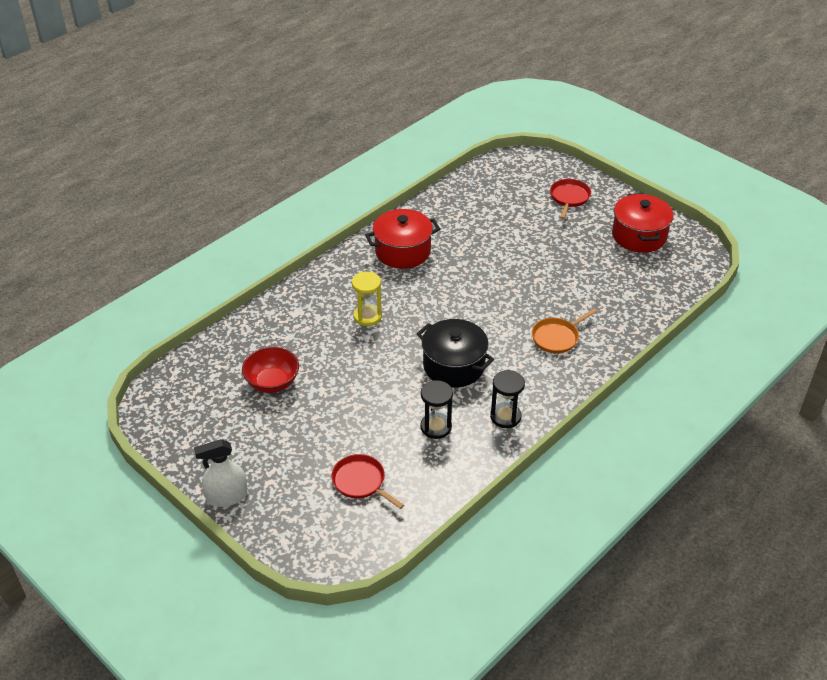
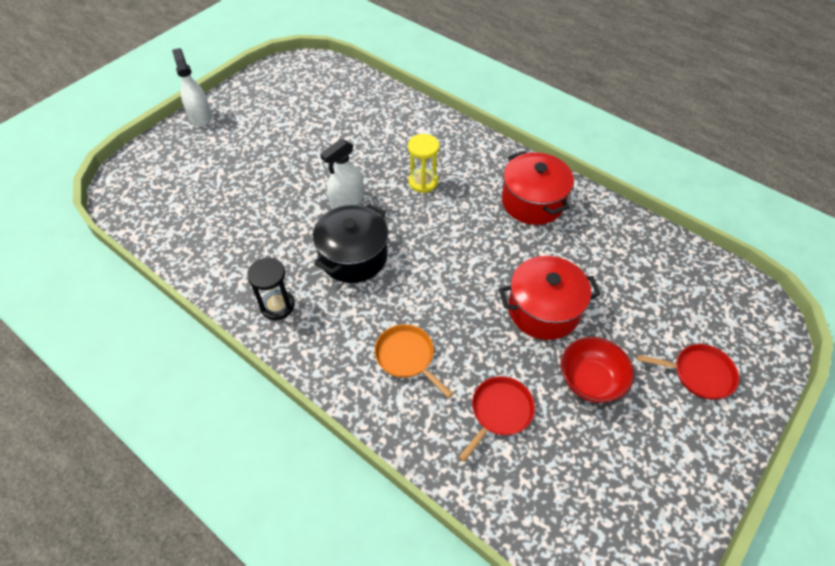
camera: 85 degrees right, 10 degrees up
(272, 382) = (328, 126): red bowl -> red bowl (590, 381)
(361, 482) = (203, 196): red pan -> red pan (499, 412)
(384, 369) = (347, 201): none -> white spray bottle
(436, 427) = (266, 246): black hourglass -> none
(639, 236) = (640, 470): red pot -> red pot (543, 310)

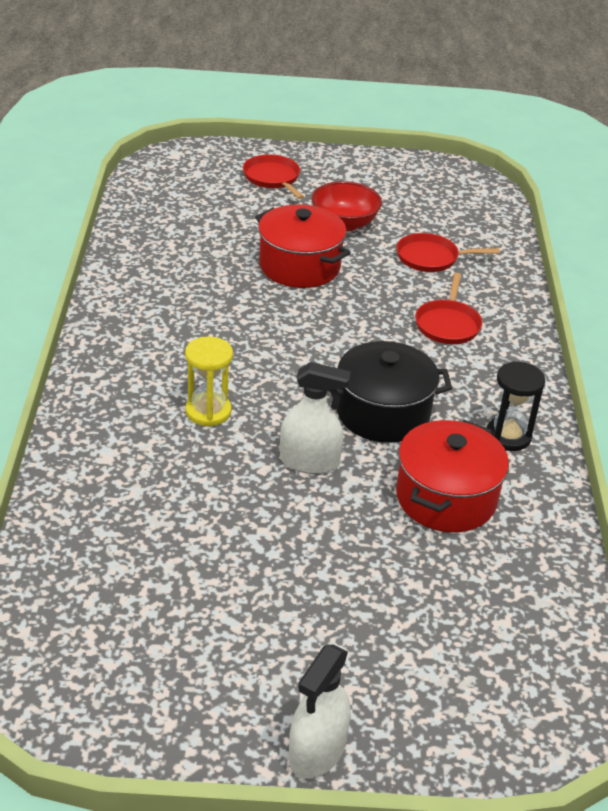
camera: 130 degrees left, 15 degrees down
(407, 357) = (448, 324): orange pan -> red pan
(533, 202) = (155, 316): red pot -> red pot (446, 498)

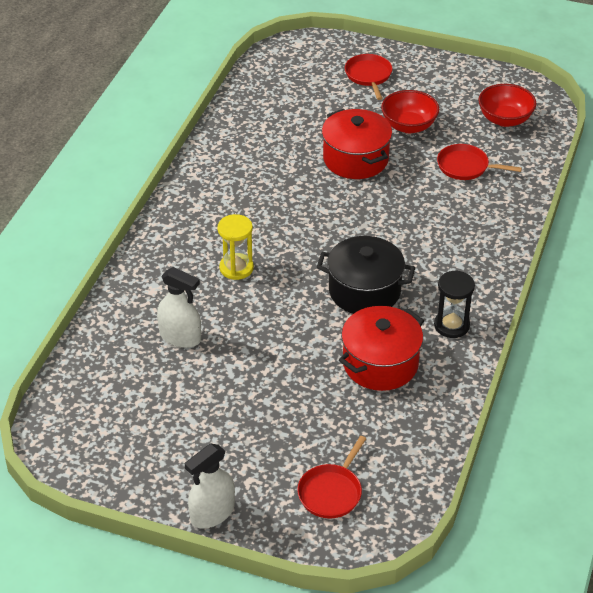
camera: 20 degrees right, 5 degrees up
(309, 461) = (293, 319): white spray bottle -> white spray bottle (180, 337)
(448, 204) = (505, 119): none -> red bowl
(448, 324) = (450, 227): red pan -> red pan (331, 492)

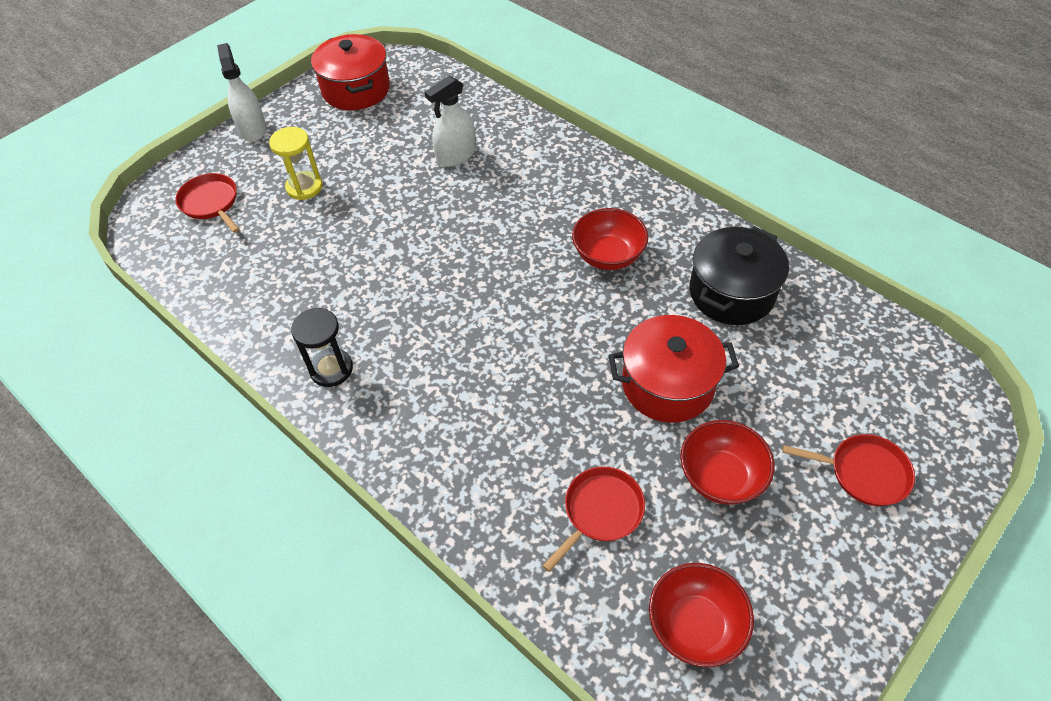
camera: 115 degrees right, 10 degrees up
(236, 268) = (526, 217): yellow hourglass -> yellow hourglass (304, 187)
(255, 212) = (608, 256): none -> red bowl
(364, 291) = (431, 310): black pot -> black pot (731, 292)
(380, 363) = (323, 287): red pot -> red pot (356, 89)

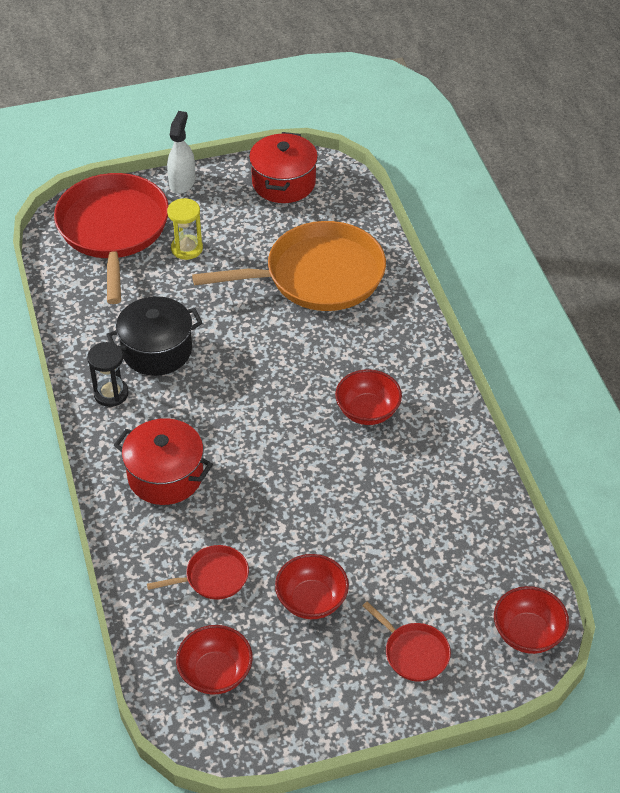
camera: 30 degrees right, 5 degrees down
(211, 203) = (113, 230): red pan -> red pan, size x2.23
(456, 155) = (318, 276): white spray bottle -> orange pan
(667, 384) = (329, 523): red pot -> red pot (165, 476)
(731, 292) = (436, 485): black pot -> black pot (157, 350)
(940, 389) = (527, 633): none -> red bowl

